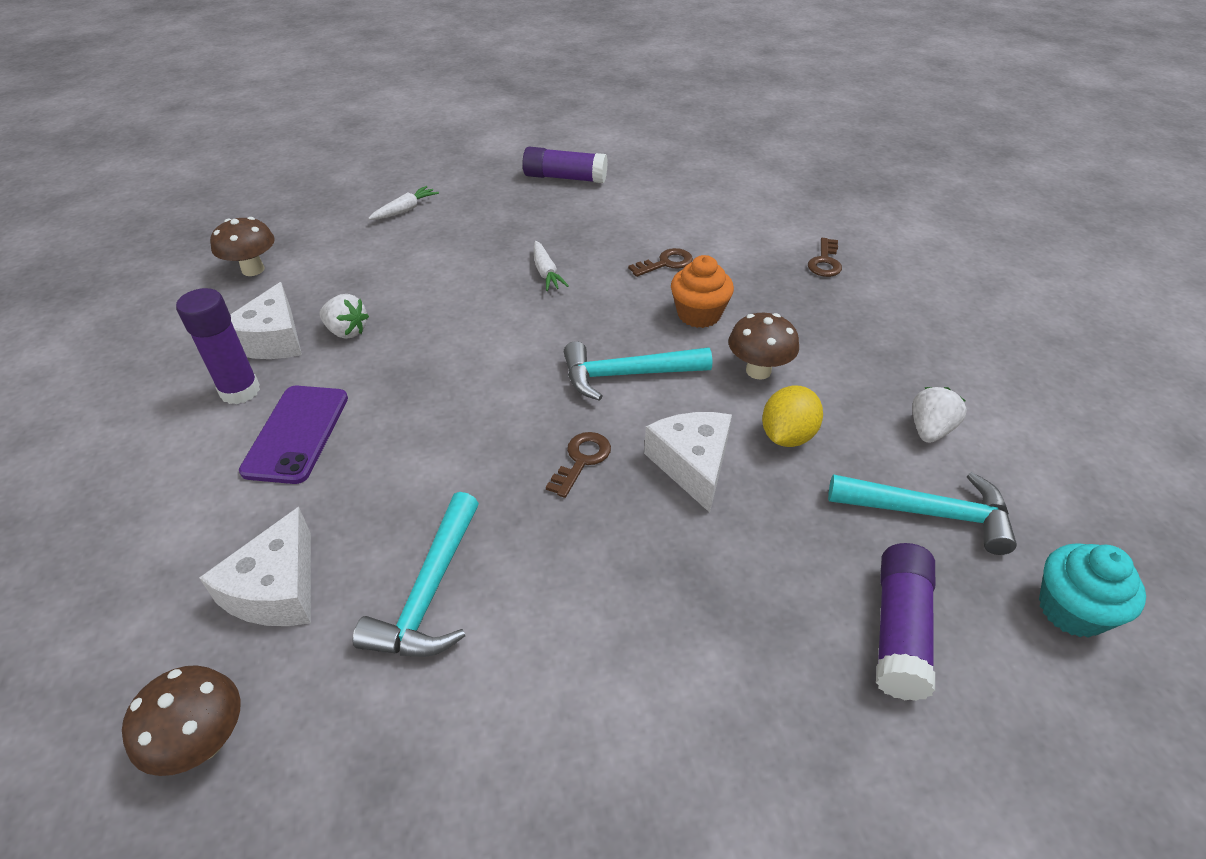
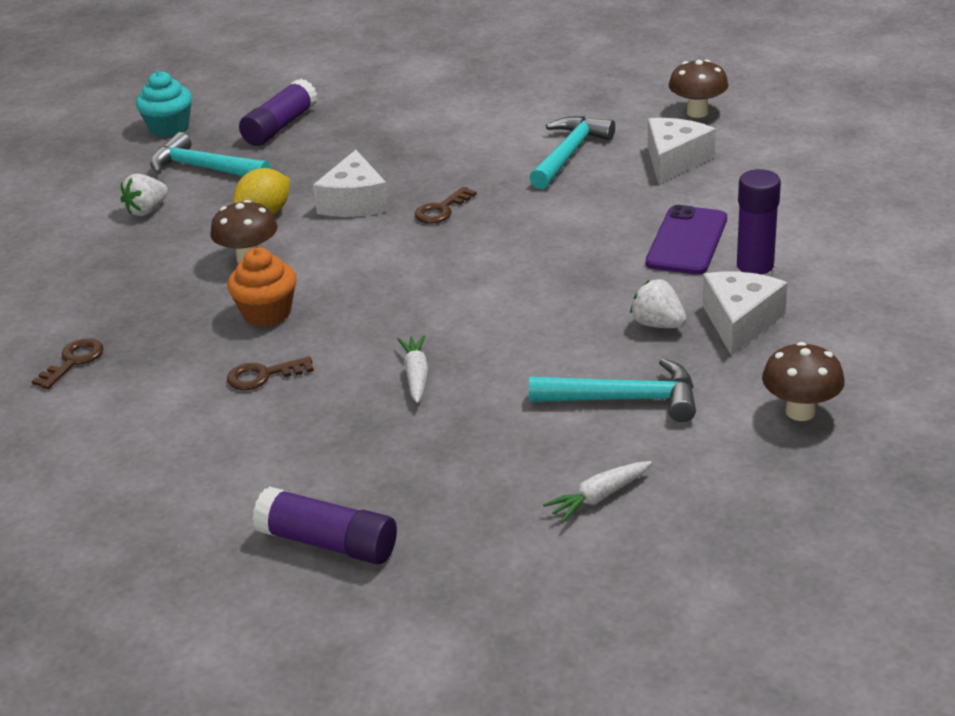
camera: 165 degrees left, 10 degrees down
(627, 375) = (373, 264): turquoise hammer -> turquoise hammer (624, 399)

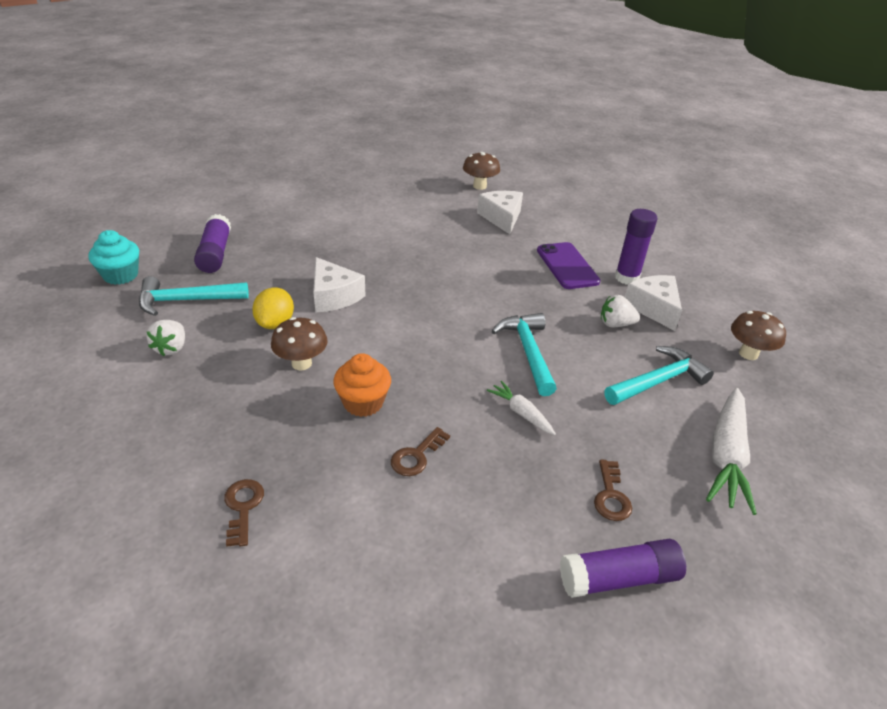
camera: 40 degrees left, 5 degrees up
(442, 210) = (400, 285): brown key -> brown key (611, 496)
(568, 154) = (437, 228): turquoise hammer -> turquoise hammer (528, 352)
(599, 497) = (726, 456): white carrot -> white carrot, size x1.88

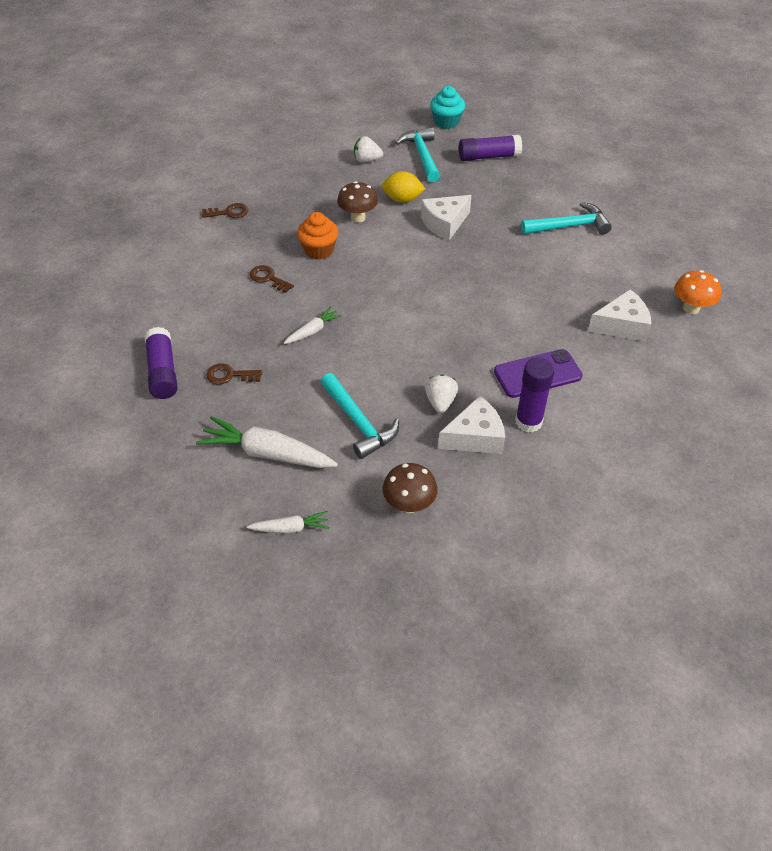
camera: 90 degrees right, 10 degrees up
(479, 186) = (691, 308): brown mushroom -> orange mushroom
(528, 352) = (387, 338): turquoise hammer -> turquoise hammer (569, 226)
(816, 437) = (290, 528): none -> white carrot

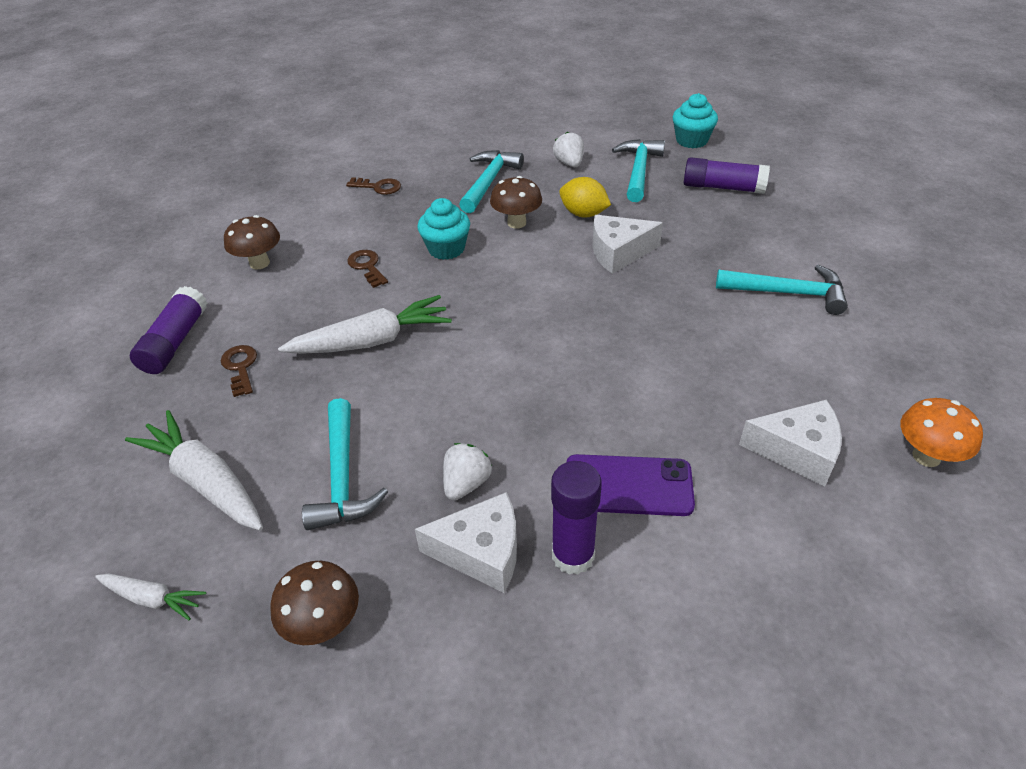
camera: 25 degrees right, 5 degrees down
(180, 296) = (259, 263): none -> brown mushroom
(229, 375) = (240, 367): brown key -> brown key turned 45 degrees clockwise
(313, 331) = (372, 341): white carrot -> white carrot, size x1.88
(315, 189) = (489, 182): none -> turquoise hammer
(319, 250) = (446, 249): orange cupcake -> turquoise cupcake
(367, 160) = (569, 163): white strawberry -> white strawberry turned 45 degrees clockwise

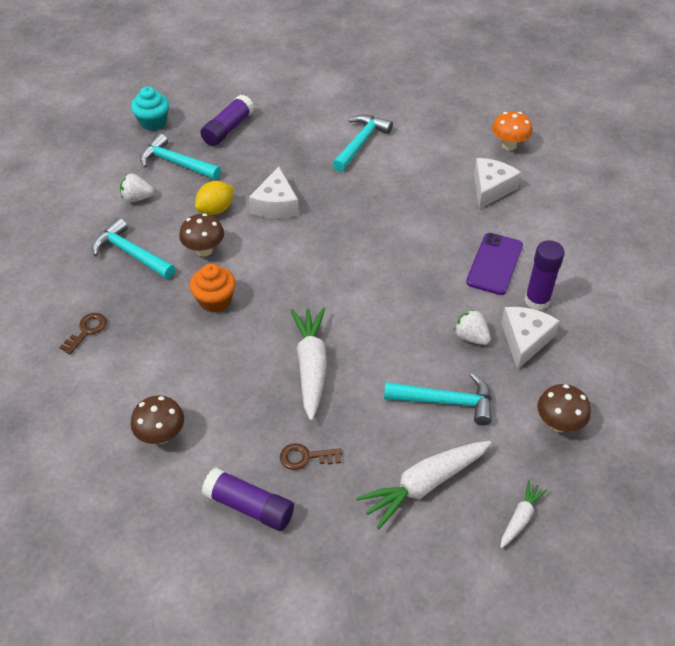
camera: 75 degrees left, 5 degrees up
(367, 267) = (211, 356): brown key -> none
(446, 249) = (215, 300): turquoise cupcake -> orange cupcake

